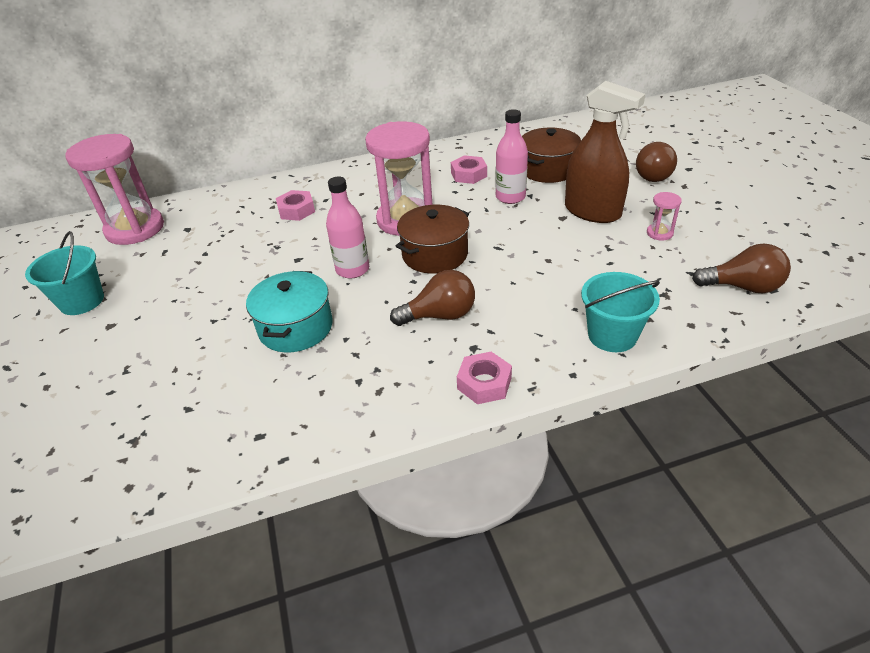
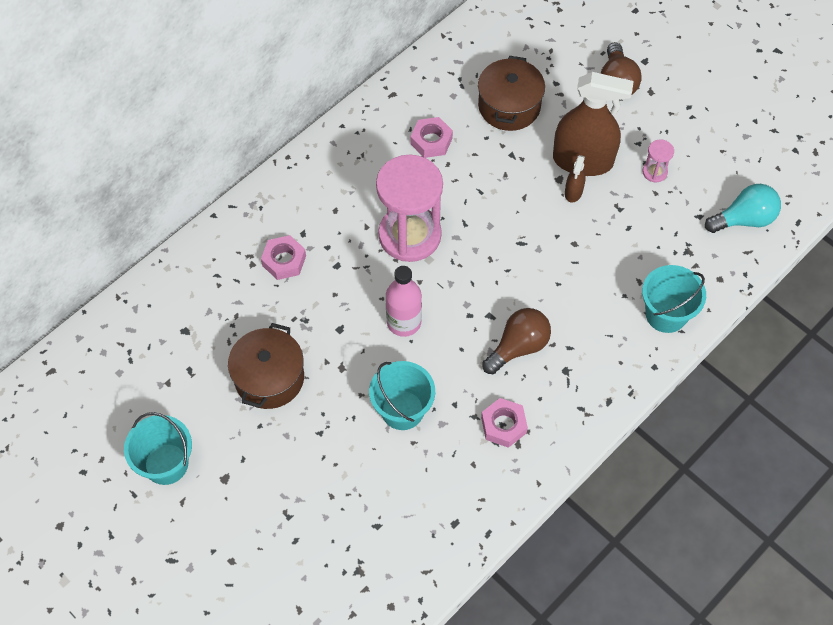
camera: 30 degrees left, 20 degrees up
(135, 229) = (125, 352): pink hourglass -> none
(296, 327) = (402, 410): turquoise pot -> turquoise bucket
(435, 254) = (468, 274): brown pot -> brown pot (269, 378)
(484, 383) = (594, 403): pink nut -> pink nut (503, 425)
(510, 197) = (494, 164): pink bottle -> none
(570, 228) = (573, 192): none -> brown spray bottle
(742, 287) = (744, 219): brown light bulb -> turquoise light bulb

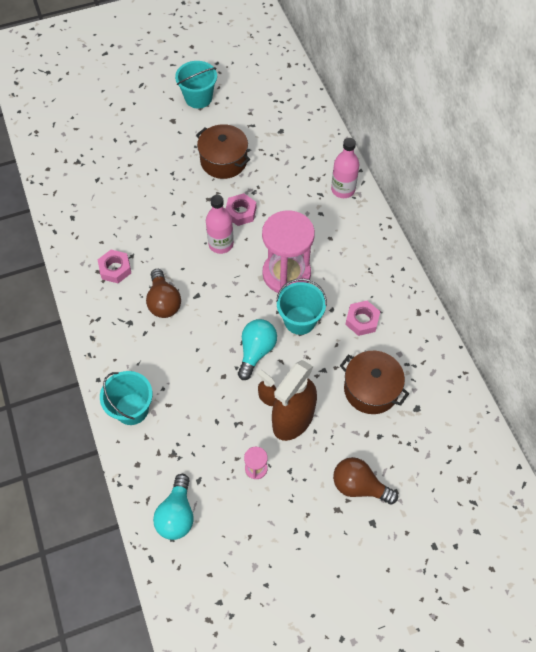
camera: 115 degrees right, 0 degrees up
(254, 223) = (343, 189): none -> pink bottle
(284, 261) = (304, 196): pink nut -> pink nut (241, 212)
(402, 410) = (160, 219): turquoise bucket -> turquoise bucket (300, 320)
(526, 225) = (256, 351): none -> turquoise light bulb

